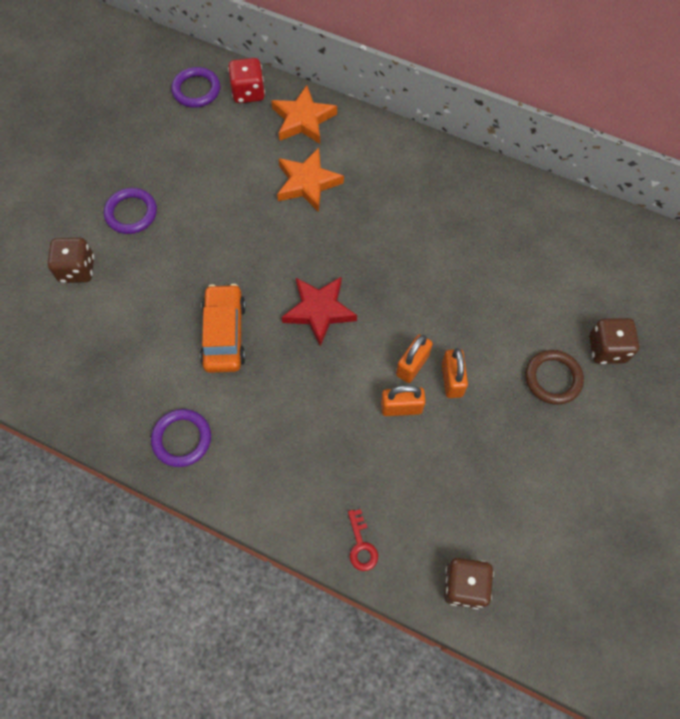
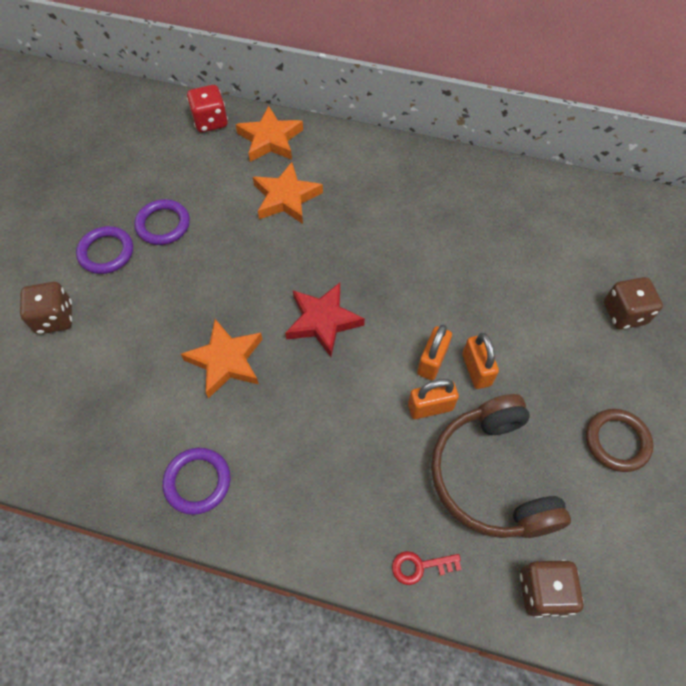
camera: 10 degrees left, 5 degrees down
(196, 90) = (157, 126): purple ring -> purple ring (163, 225)
(224, 334) = (226, 360): orange car -> orange star
(361, 545) = (420, 566): red key -> red key turned 105 degrees clockwise
(442, 479) = (491, 477): none -> brown headphones
(553, 378) = (578, 352): brown ring -> brown ring (616, 441)

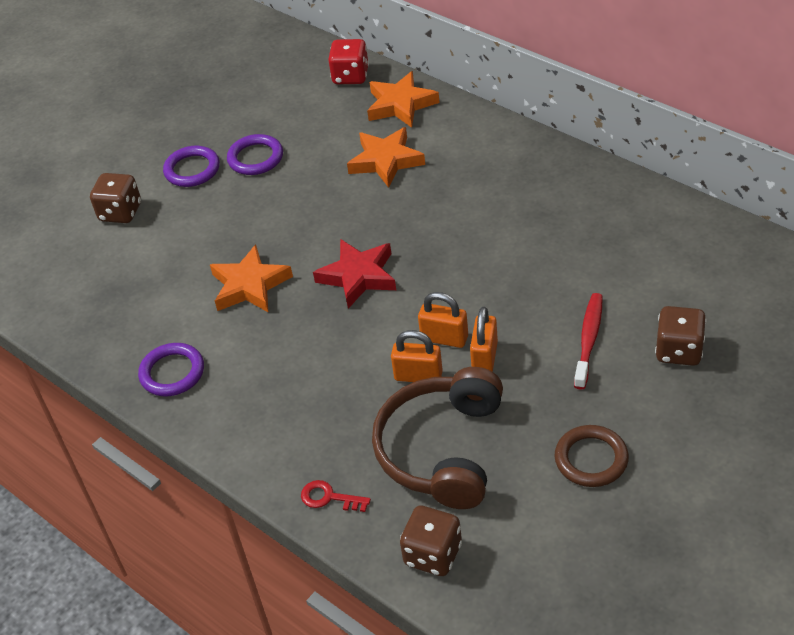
camera: 30 degrees right, 15 degrees down
(432, 361) = (444, 338): orange padlock -> orange padlock turned 60 degrees clockwise
(550, 325) = (589, 340): none -> red toothbrush

